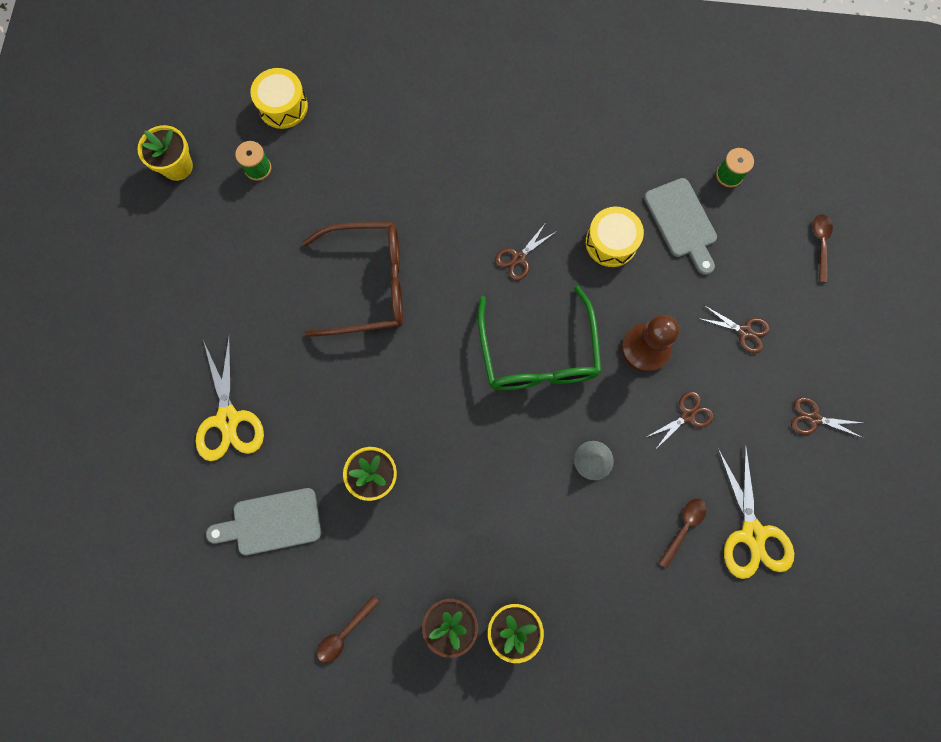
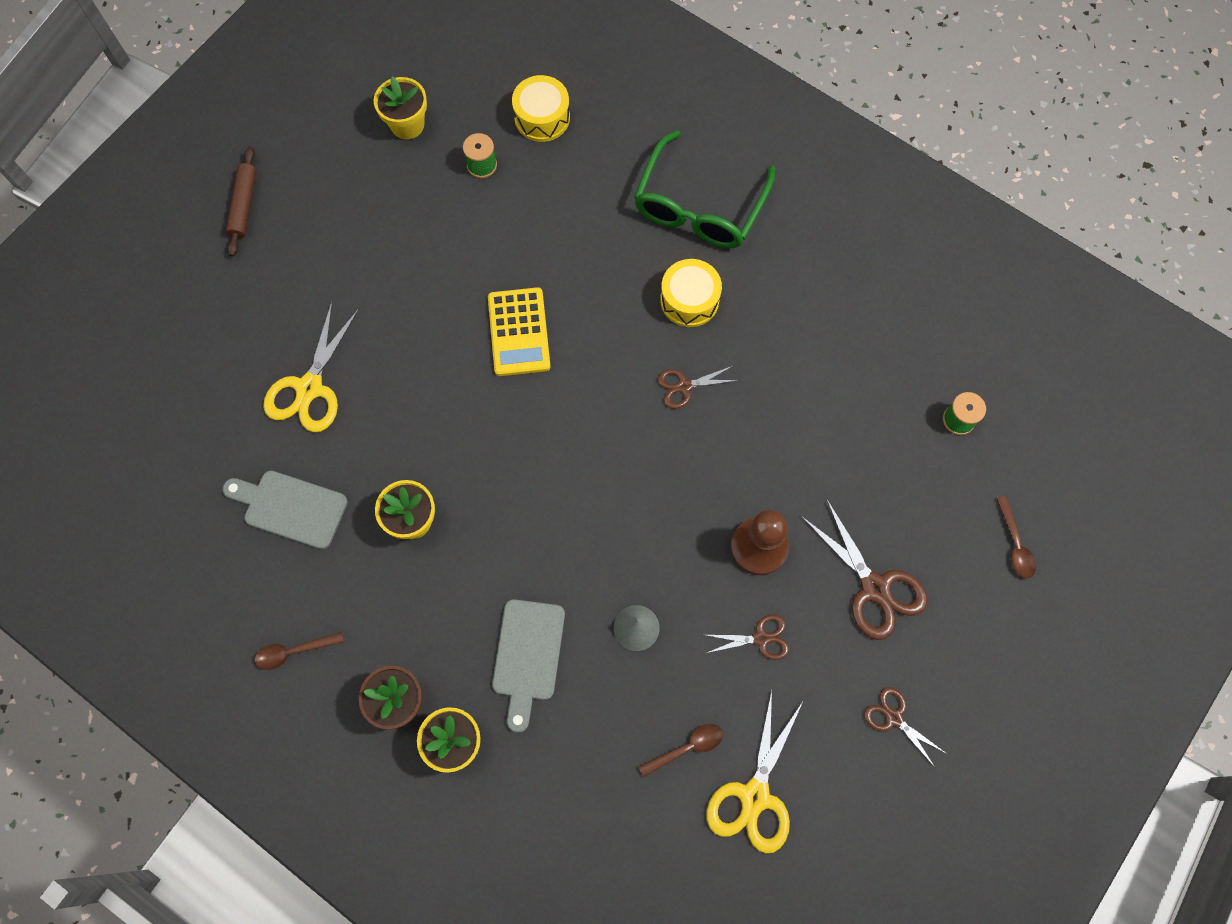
camera: 30 degrees right, 5 degrees down
(81, 301) = (244, 205): none -> brown rolling pin
(368, 284) = (519, 332): brown glasses -> yellow calculator
(538, 353) = (645, 491): green glasses -> green glasses (699, 206)
(611, 242) = (789, 422): yellow drum -> yellow drum (689, 300)
(682, 222) = (877, 441): grey cutting board -> grey cutting board (528, 656)
(744, 331) = (875, 588): brown scissors -> brown scissors, size x1.75
(820, 244) = (1015, 544): brown spoon -> brown spoon turned 135 degrees clockwise

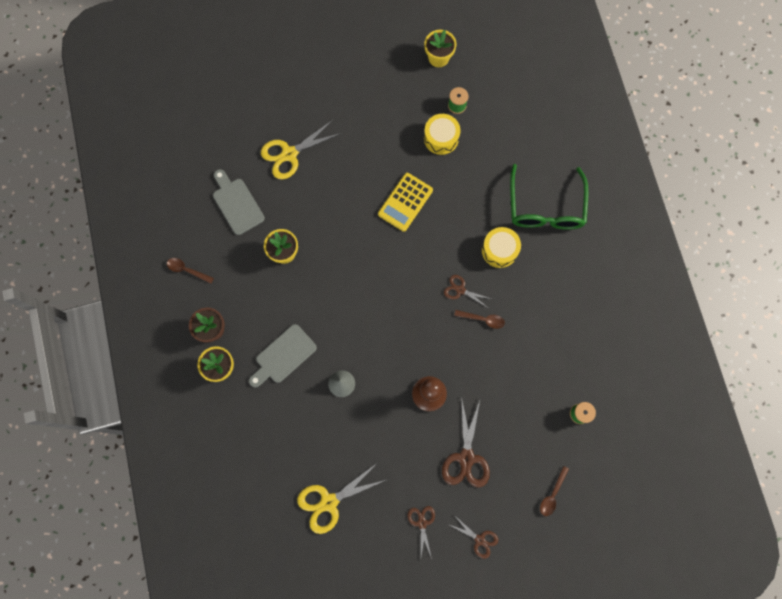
camera: 40 degrees right, 5 degrees up
(244, 205) = (330, 41): brown rolling pin -> none
(542, 117) = (506, 103): yellow drum -> yellow drum (441, 138)
(686, 748) = (318, 455): brown spoon -> brown spoon (482, 319)
(699, 206) = (545, 207): green glasses -> green glasses turned 60 degrees counterclockwise
(761, 638) = (393, 436): brown scissors -> brown scissors (479, 539)

